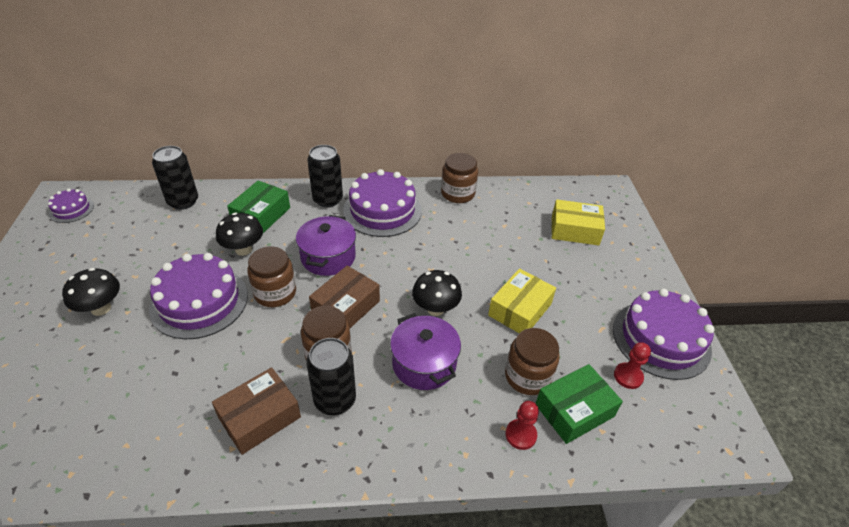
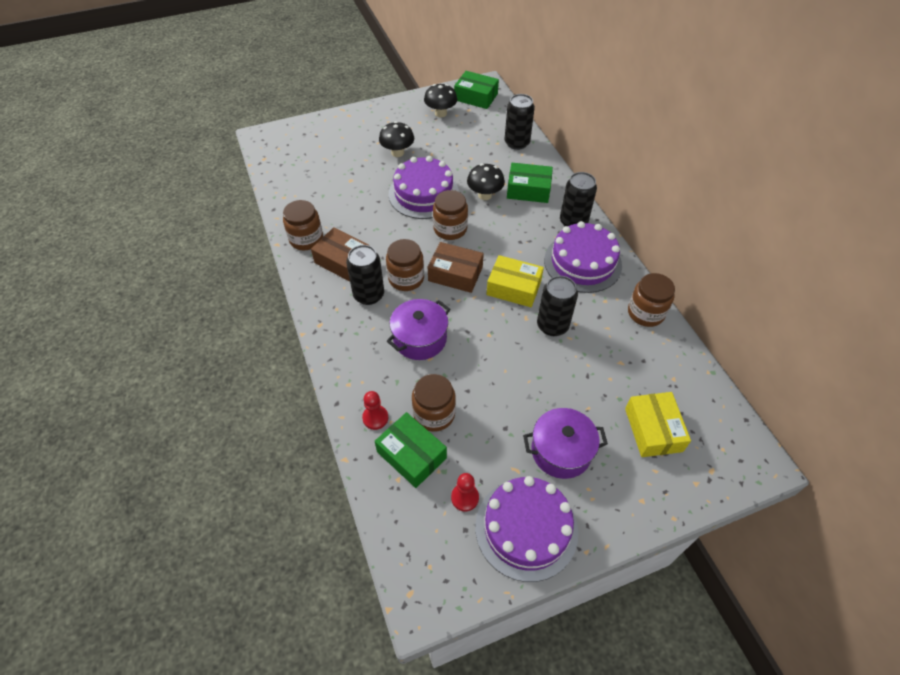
camera: 75 degrees right, 10 degrees up
(71, 209) = (476, 97): purple cake -> green box
(187, 457) = (306, 239): none -> brown jar
(328, 257) = (503, 246): purple pot -> purple pot (561, 451)
(435, 309) = (480, 332): black mushroom -> black mushroom (440, 113)
(448, 254) = (552, 326): none -> black can
(520, 309) = (508, 396): yellow box -> yellow box (514, 288)

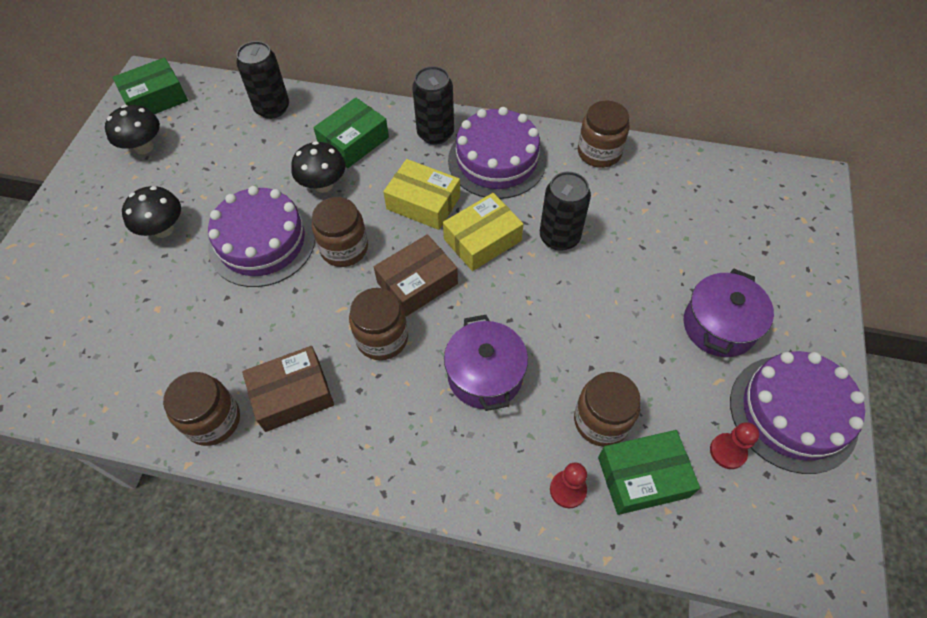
camera: 55 degrees left, 5 degrees up
(369, 295) = (374, 394): black can -> none
(653, 430) = (737, 234): yellow box -> yellow box (423, 203)

